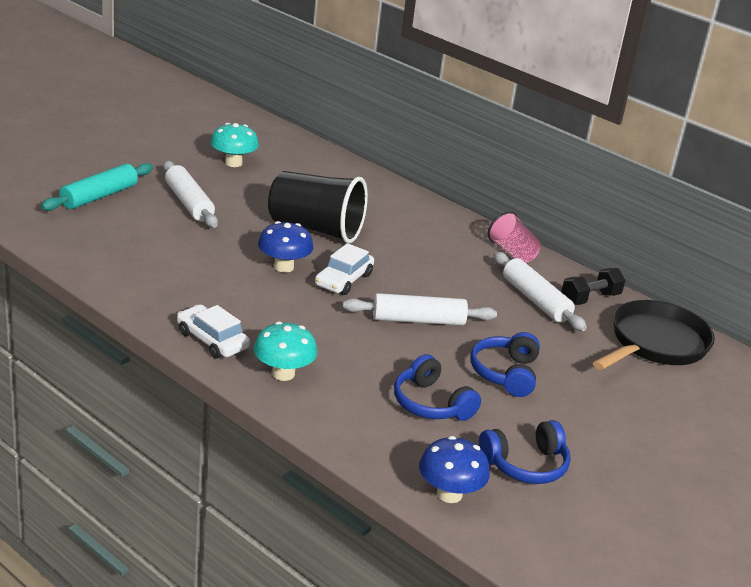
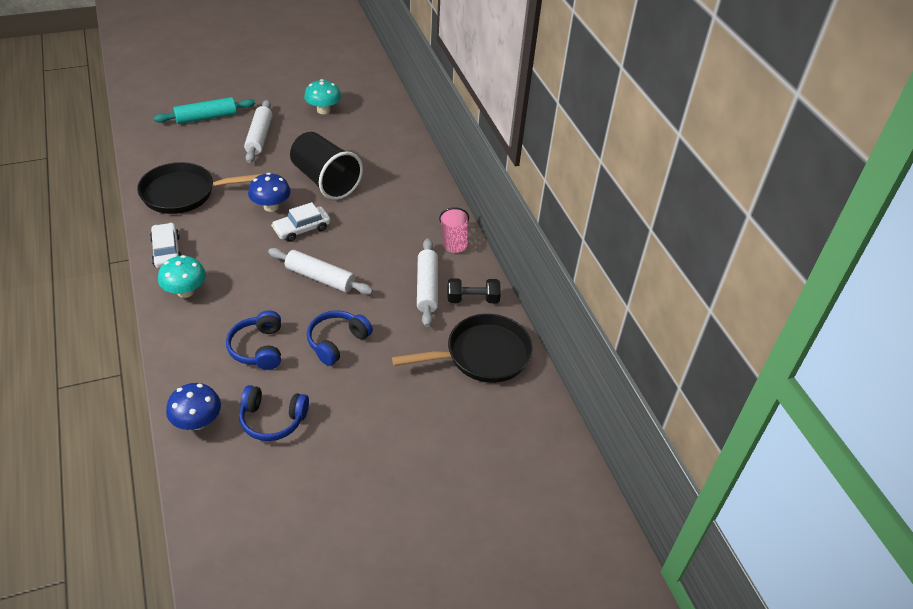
camera: 30 degrees right, 15 degrees up
(163, 278) = (183, 193): none -> black pan

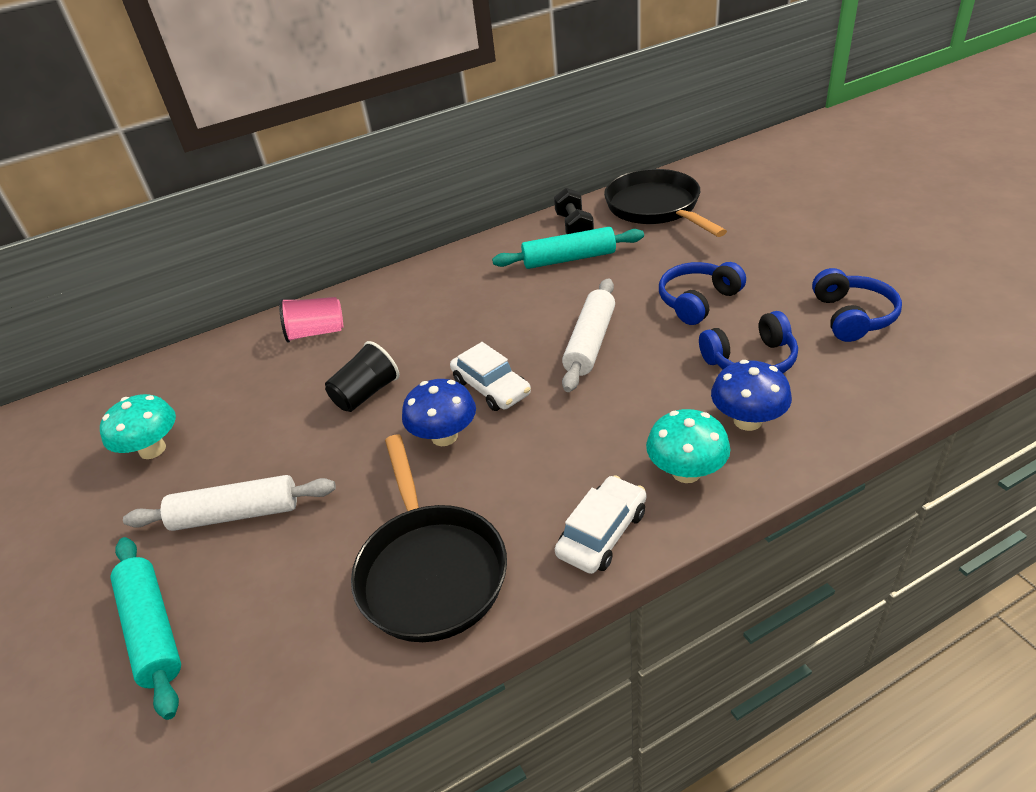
camera: 90 degrees left, 5 degrees down
(167, 251) = (602, 533): white car -> white car turned 150 degrees clockwise
(197, 422) = (909, 374): blue mushroom -> blue mushroom (747, 421)
(325, 181) = (366, 394): black cup -> black cup, size x0.56
(337, 342) = (697, 301): blue headphones -> blue headphones turned 105 degrees clockwise
(427, 287) = (569, 259): white rolling pin -> turquoise rolling pin
(454, 240) = (475, 257): pink cup -> pink cup (316, 332)

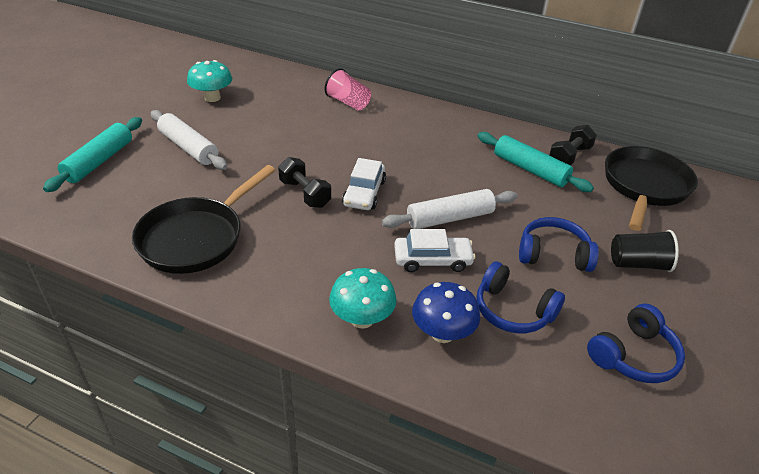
camera: 45 degrees right, 0 degrees up
(366, 394) = (314, 146): black cup -> black cup (638, 264)
(444, 436) = (305, 193): blue mushroom -> black dumbbell
(602, 533) = (275, 299): white car -> white car (432, 260)

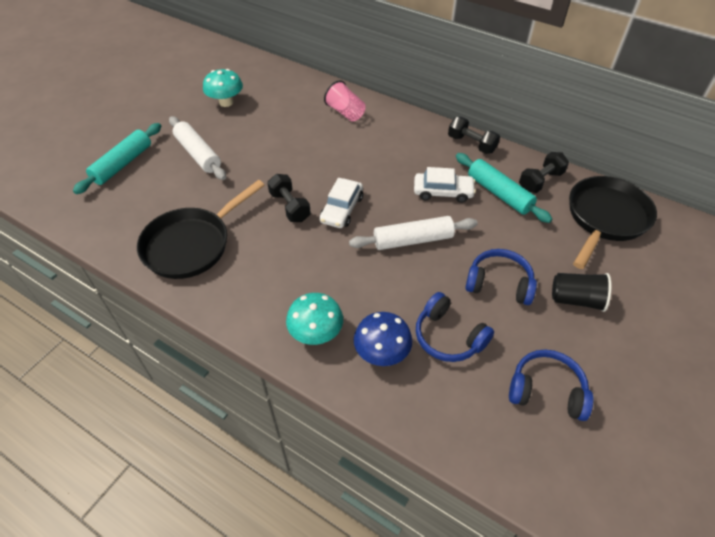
camera: 10 degrees right, 10 degrees up
(432, 260) = (388, 281): white car -> white car (443, 192)
(489, 126) = (471, 144): none -> black dumbbell
(633, 356) = (546, 391): blue headphones -> blue headphones turned 135 degrees counterclockwise

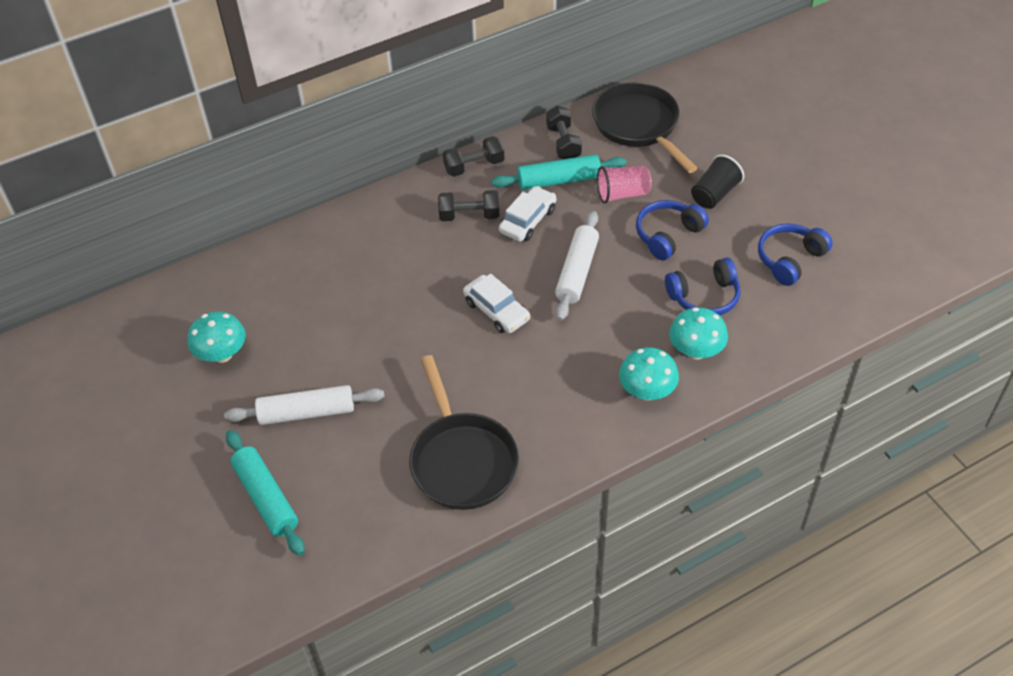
camera: 60 degrees left, 0 degrees up
(290, 207) = (462, 353): black dumbbell -> black dumbbell (469, 215)
(345, 112) = (338, 246): pink cup -> pink cup (622, 194)
(382, 353) = (696, 351): blue mushroom -> turquoise mushroom

